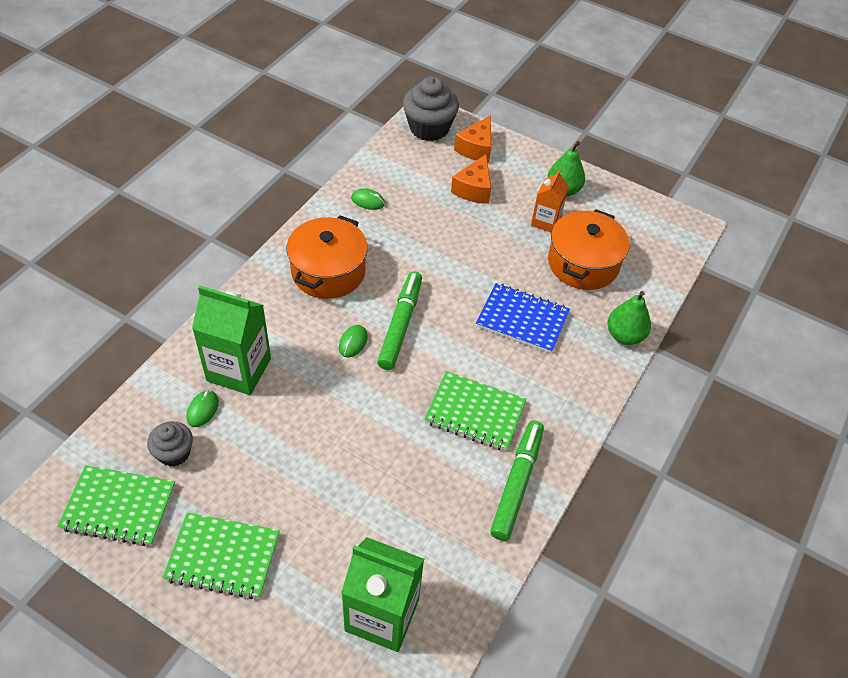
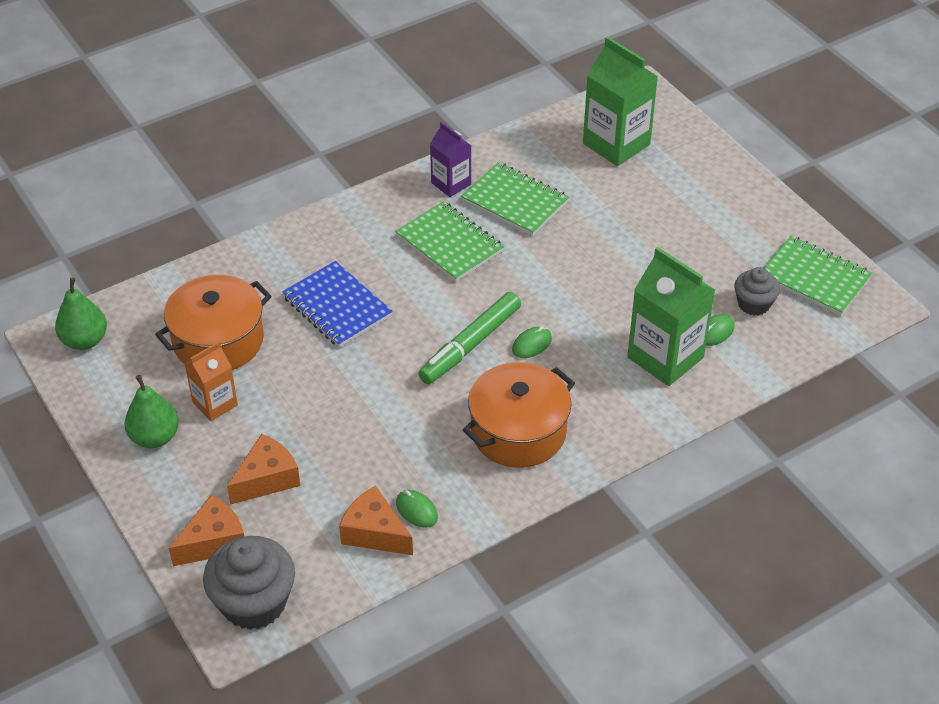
camera: 150 degrees left, 5 degrees down
(223, 557) = (730, 216): green notebook -> green notebook (515, 202)
(385, 181) = (374, 533): none -> orange cheese
(517, 483) = (451, 183): green marker -> purple carton
(624, 335) = (245, 258): green pear -> green pear (85, 340)

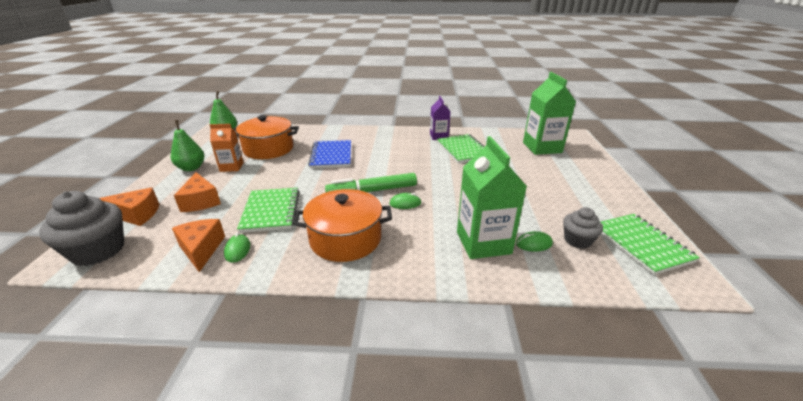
camera: 35 degrees right, 15 degrees down
(267, 479) = (201, 201): orange cheese -> orange cheese turned 75 degrees clockwise
(449, 244) = (412, 153): green notebook -> green notebook (271, 211)

